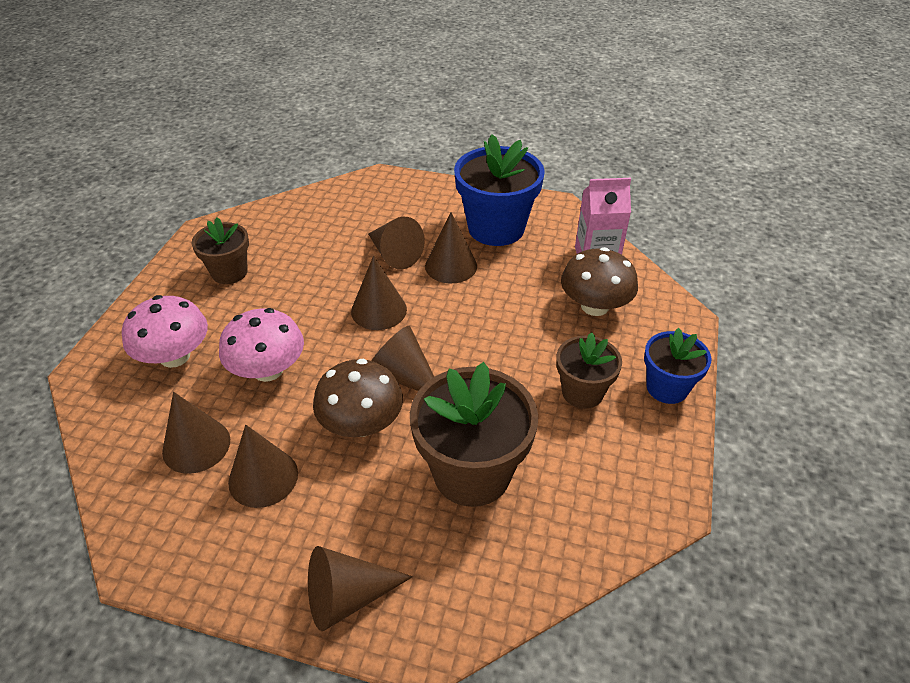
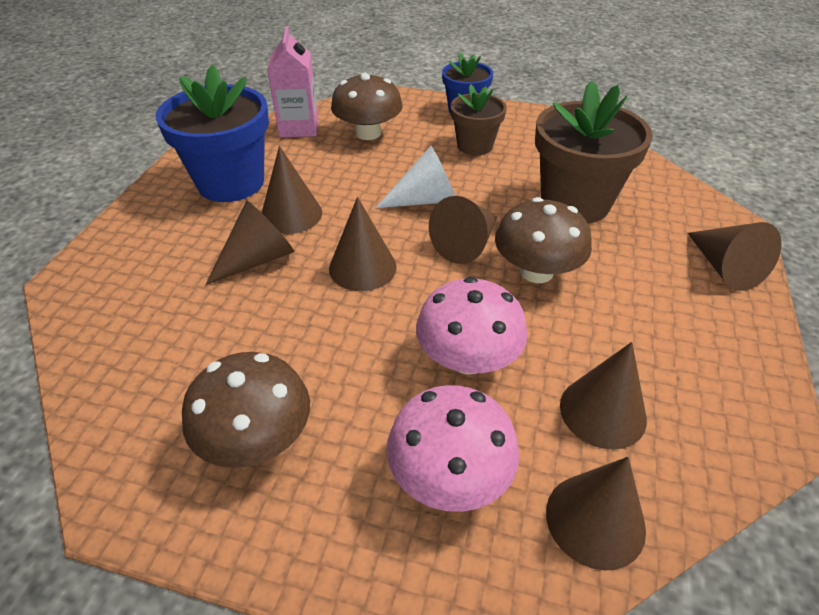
camera: 90 degrees left, 0 degrees up
(229, 272) = (256, 439): brown flower pot -> brown mushroom
(263, 477) = (626, 340): brown cone -> brown cone (595, 520)
(474, 349) = (425, 200): none -> white cone

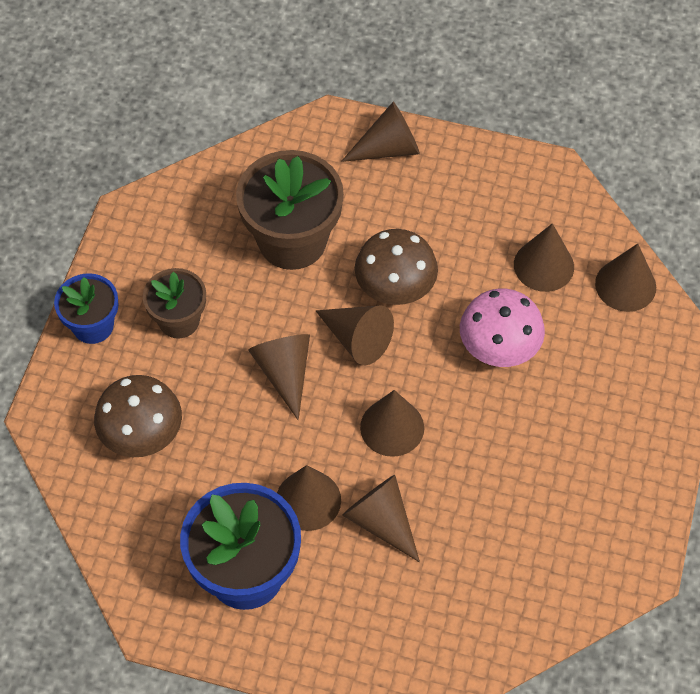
camera: 90 degrees left, 15 degrees up
(256, 439) = (583, 488): brown mushroom -> none
(299, 127) = (122, 515): pink carton -> none
(425, 200) = (285, 373): white cone -> brown cone
(450, 475) = (602, 363): pink mushroom -> none

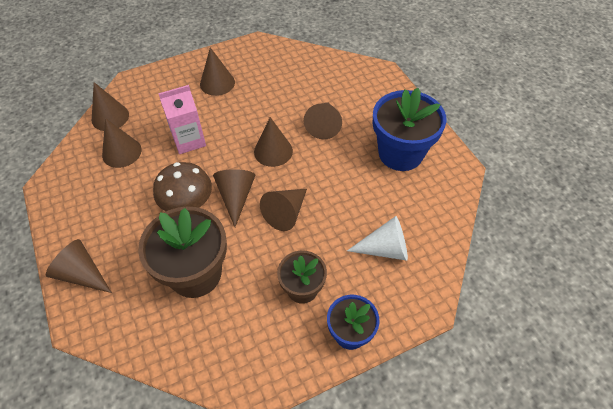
camera: 130 degrees left, 5 degrees down
(142, 433) = (384, 249): brown mushroom -> white cone
(308, 500) = (342, 156): brown cone -> brown cone (217, 83)
(499, 346) = (189, 140): pink mushroom -> pink carton

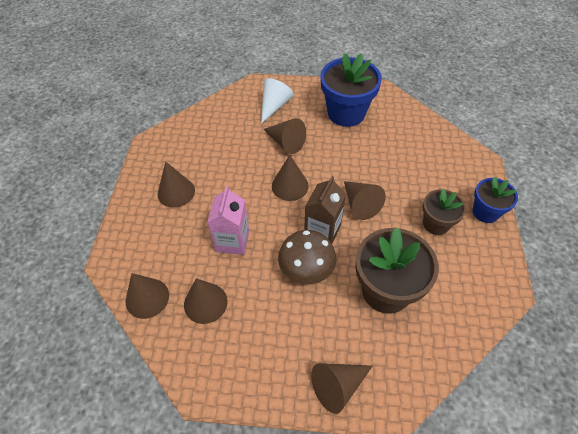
camera: 60 degrees left, 0 degrees up
(236, 197) = (322, 231): brown cone -> brown carton
(384, 249) = (425, 161): white cone -> white cone (274, 106)

